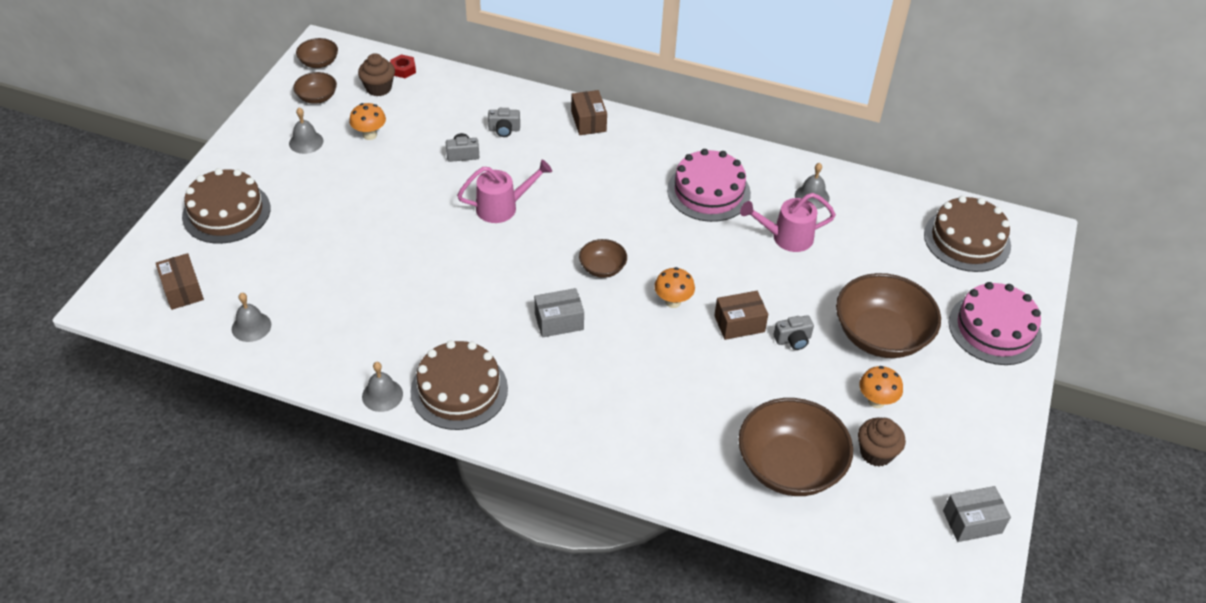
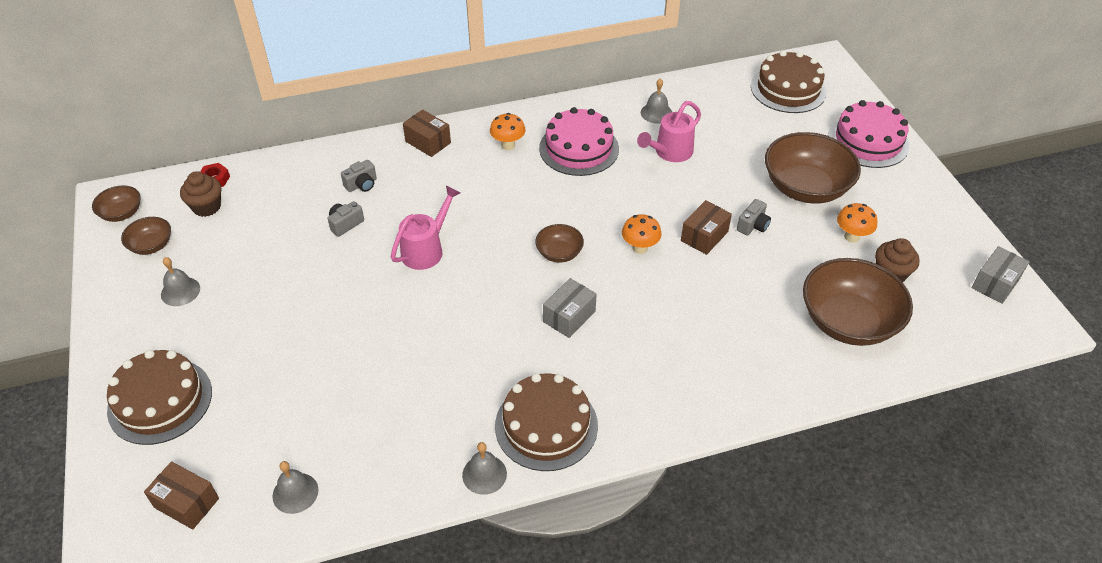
camera: 35 degrees left, 0 degrees up
(370, 135) = (239, 252): orange mushroom -> orange mushroom (508, 145)

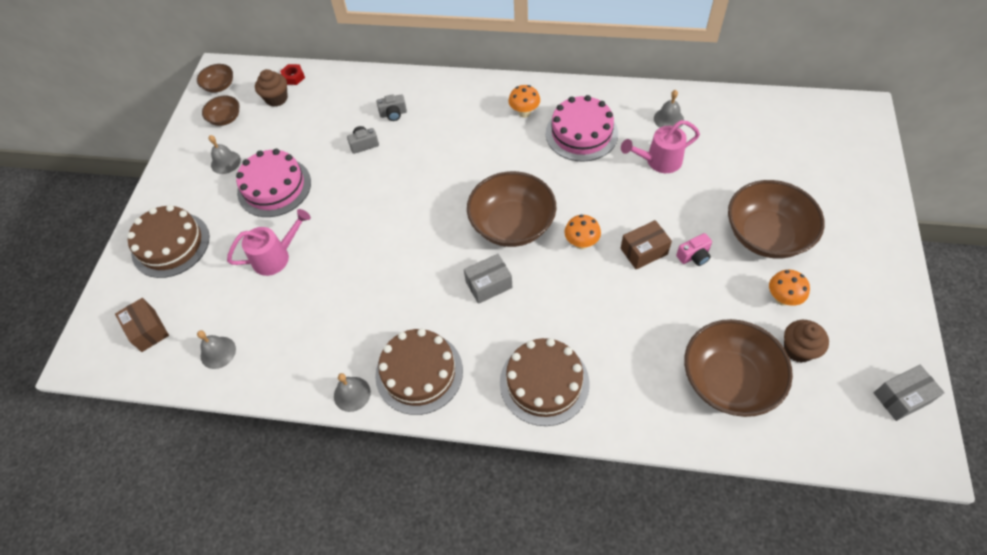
camera: 30 degrees right, 10 degrees up
(426, 249) = (411, 186): pink watering can -> pink watering can (276, 256)
(428, 142) = (463, 91): brown box -> none
(559, 253) = (512, 225): brown bowl -> brown bowl, size x2.05
(753, 226) = (694, 256): grey camera -> pink camera
(788, 89) = (808, 130): brown cake -> brown cake (544, 382)
(868, 141) = (858, 207): pink cake -> pink cake (274, 187)

